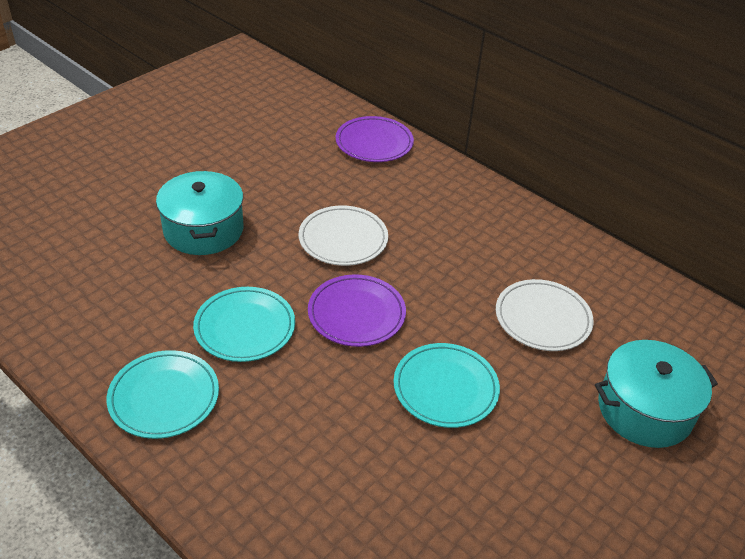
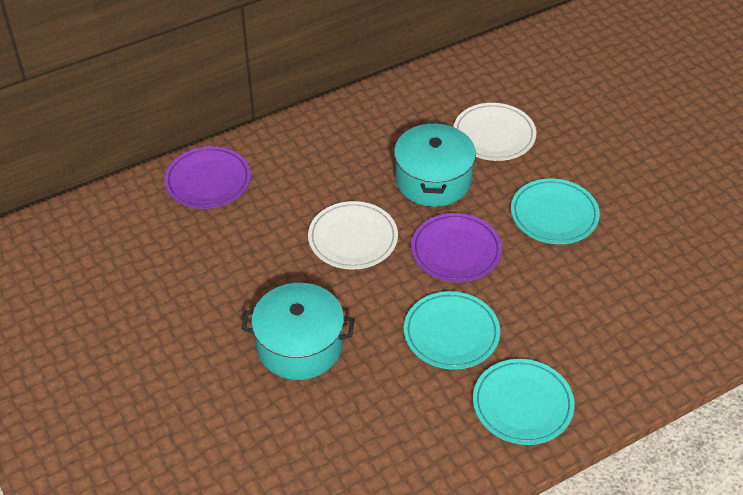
camera: 70 degrees left, 5 degrees up
(644, 410) = (598, 111): turquoise pot -> turquoise pot (433, 180)

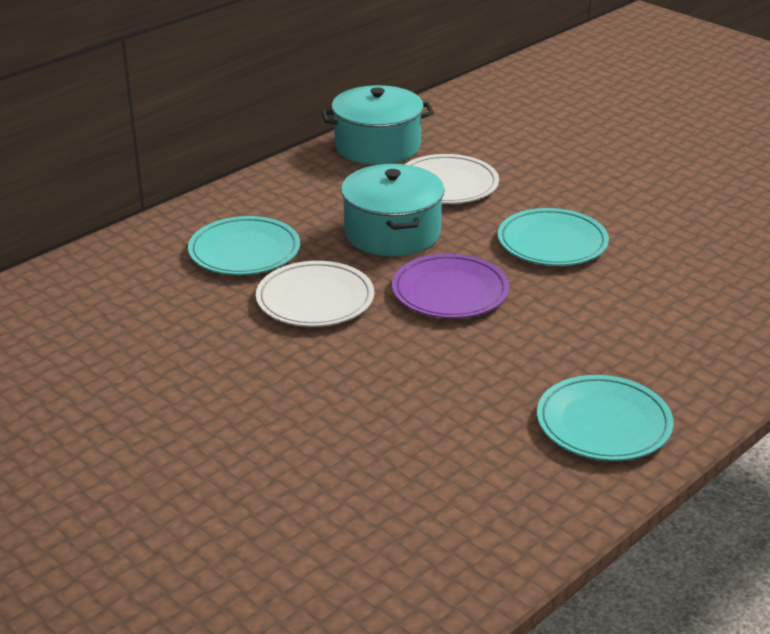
camera: 15 degrees left, 15 degrees down
(208, 181) = (103, 273): purple plate -> none
(299, 346) = (288, 414): turquoise pot -> turquoise pot (377, 146)
(451, 333) = (480, 369): turquoise plate -> turquoise plate (244, 251)

